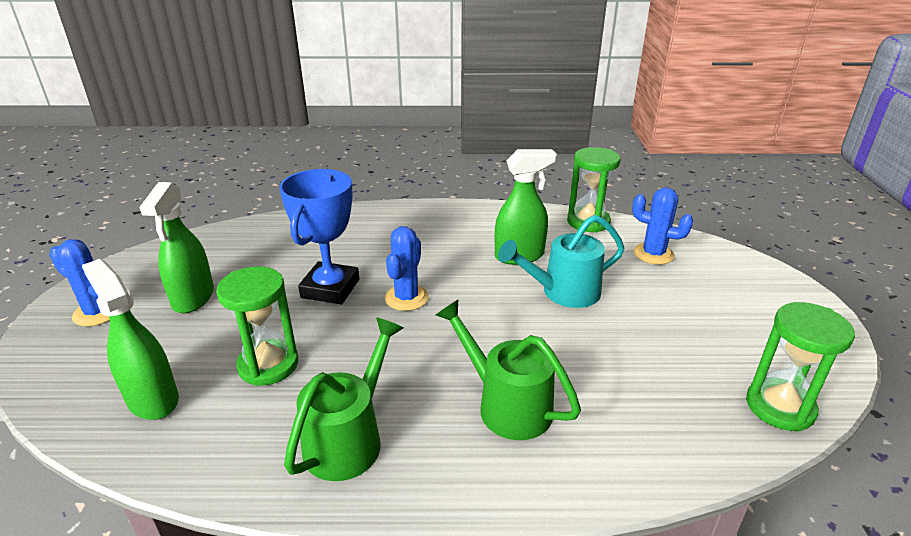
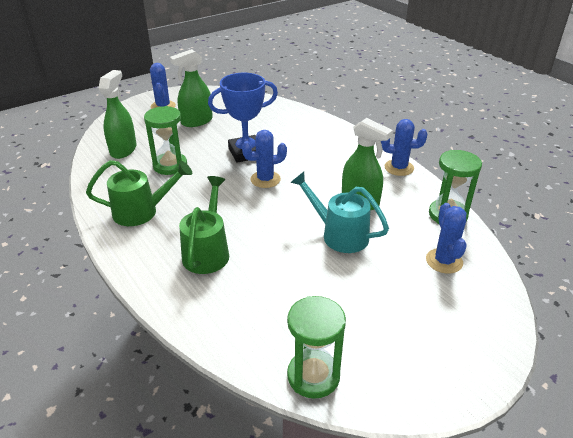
camera: 55 degrees right, 5 degrees up
(488, 211) = (399, 168): none -> blue cactus

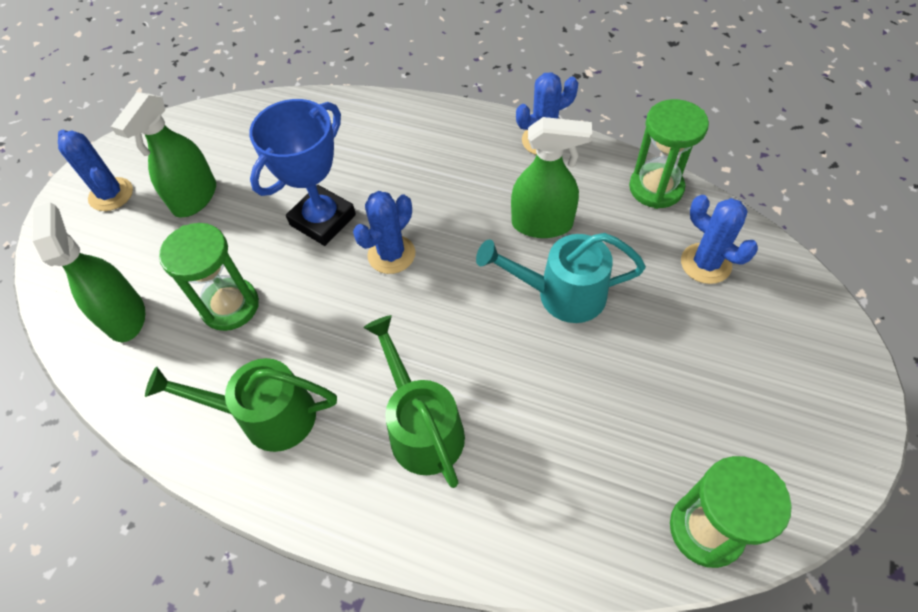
camera: 30 degrees left, 20 degrees up
(142, 212) = (266, 416): green watering can -> green watering can turned 135 degrees counterclockwise

